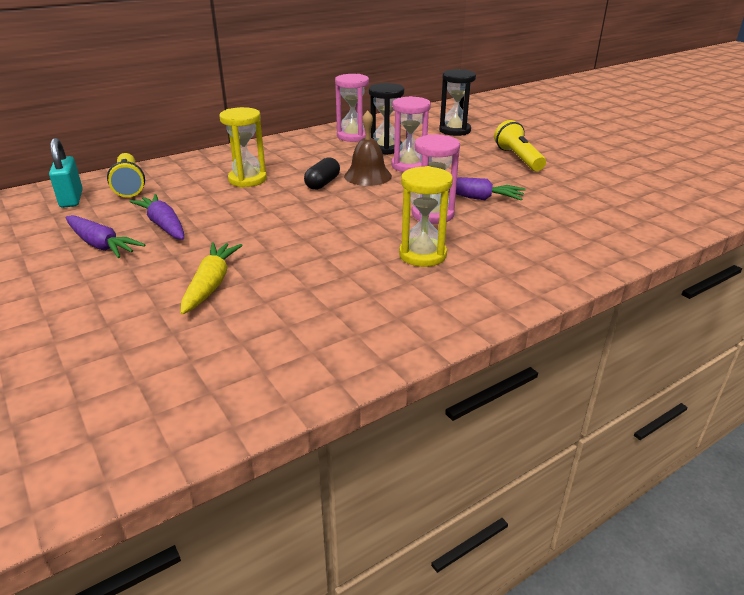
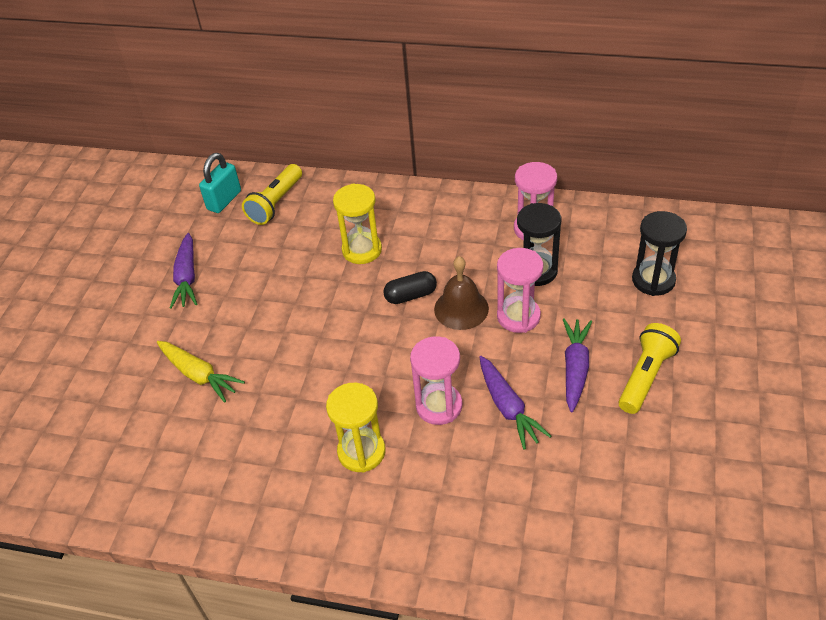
camera: 50 degrees right, 15 degrees up
(164, 225) = (243, 278): purple carrot -> purple carrot (575, 368)
(211, 284) = (199, 375): yellow carrot -> yellow carrot turned 75 degrees clockwise

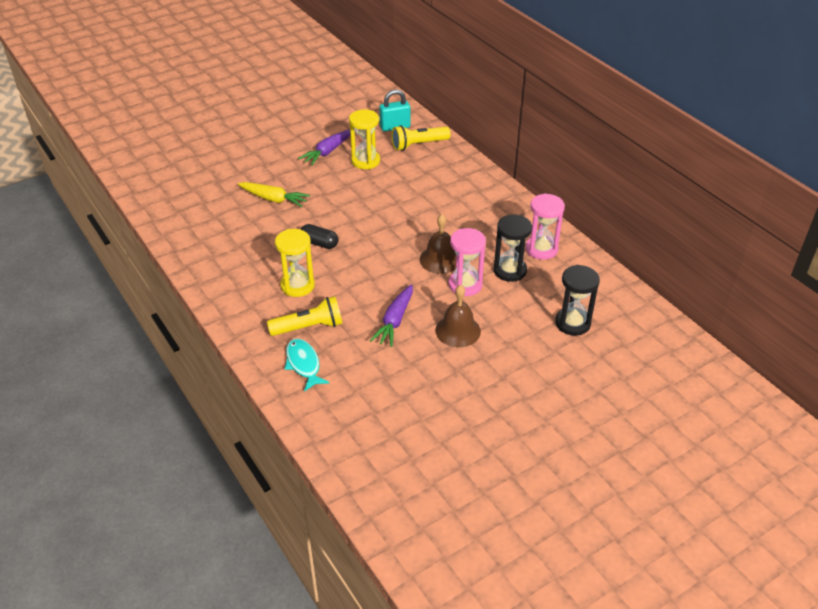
camera: 40 degrees right, 5 degrees down
(199, 375) = (274, 199): yellow carrot -> yellow carrot turned 60 degrees counterclockwise
(362, 250) = (430, 196): yellow hourglass -> yellow hourglass (365, 161)
(410, 295) = (423, 235): black capsule -> black capsule (319, 243)
(439, 406) = (362, 294): pink hourglass -> none
(487, 532) = (304, 364): none -> turquoise fish
(575, 368) = (458, 330): purple carrot -> brown bell
(645, 376) = (491, 363): yellow flashlight -> yellow flashlight (309, 327)

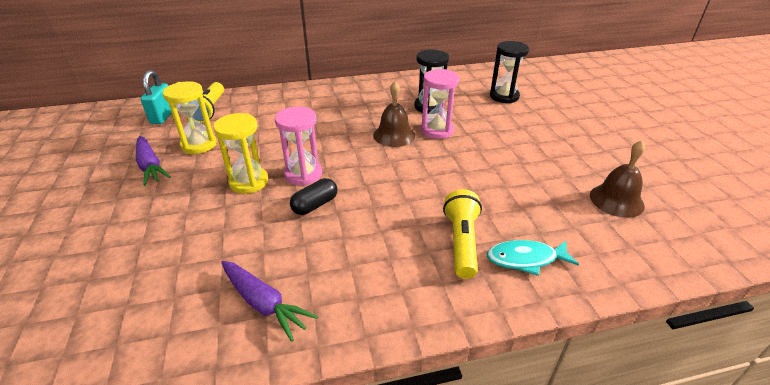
camera: 70 degrees left, 5 degrees down
(274, 199) = (195, 227): yellow carrot -> none
(297, 285) = (382, 237): yellow hourglass -> yellow hourglass (248, 182)
(395, 321) = (472, 179): purple carrot -> purple carrot (264, 304)
(458, 330) = (497, 147): brown bell -> brown bell (616, 200)
(541, 249) = (410, 89): pink hourglass -> pink hourglass (303, 174)

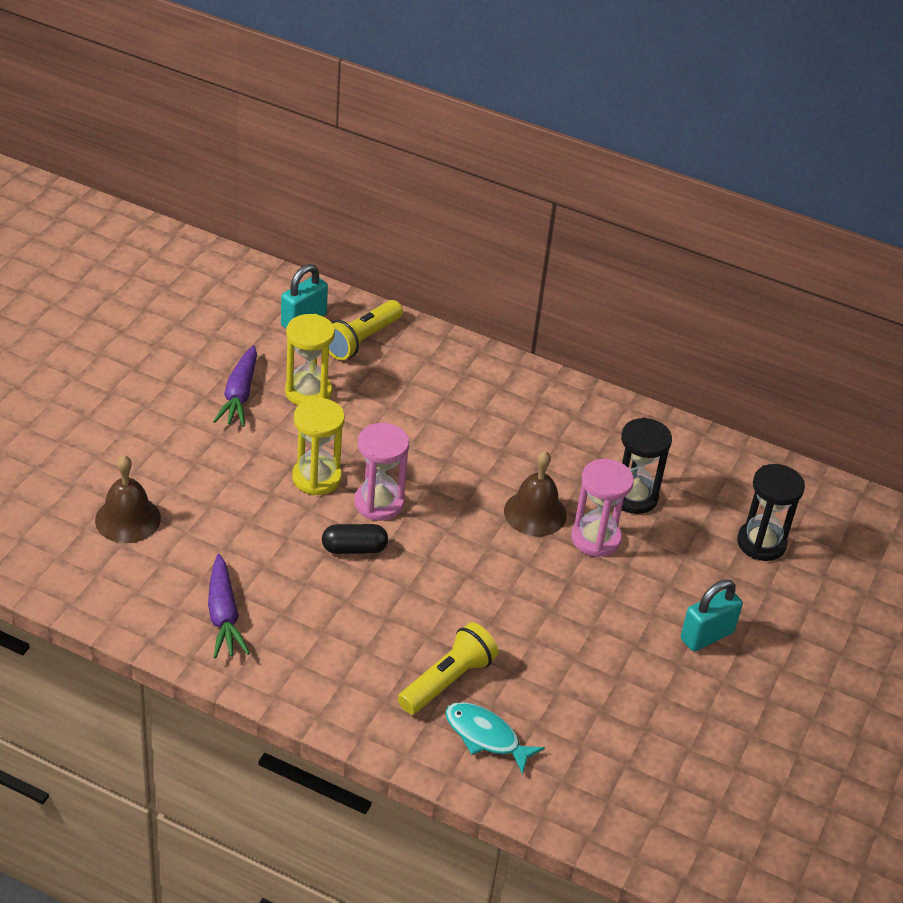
camera: 35 degrees right, 5 degrees up
(542, 140) = (707, 636): none -> turquoise padlock
(616, 200) = (673, 755): brown bell -> brown bell (128, 519)

